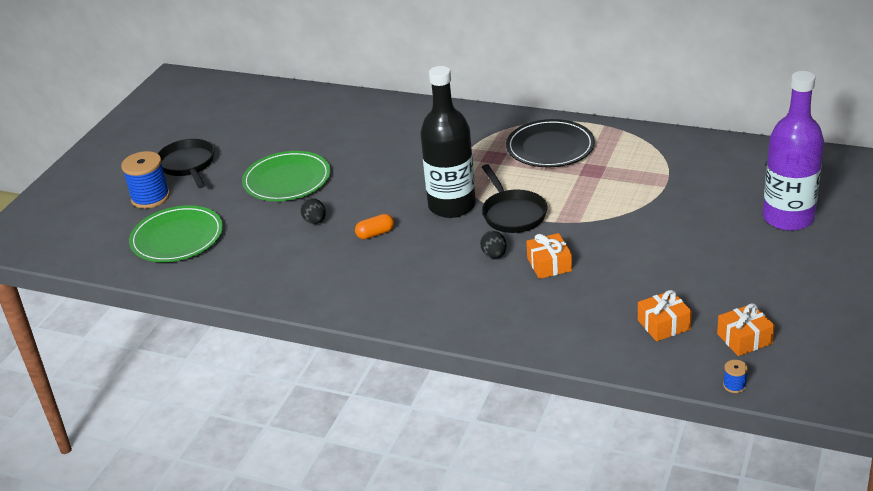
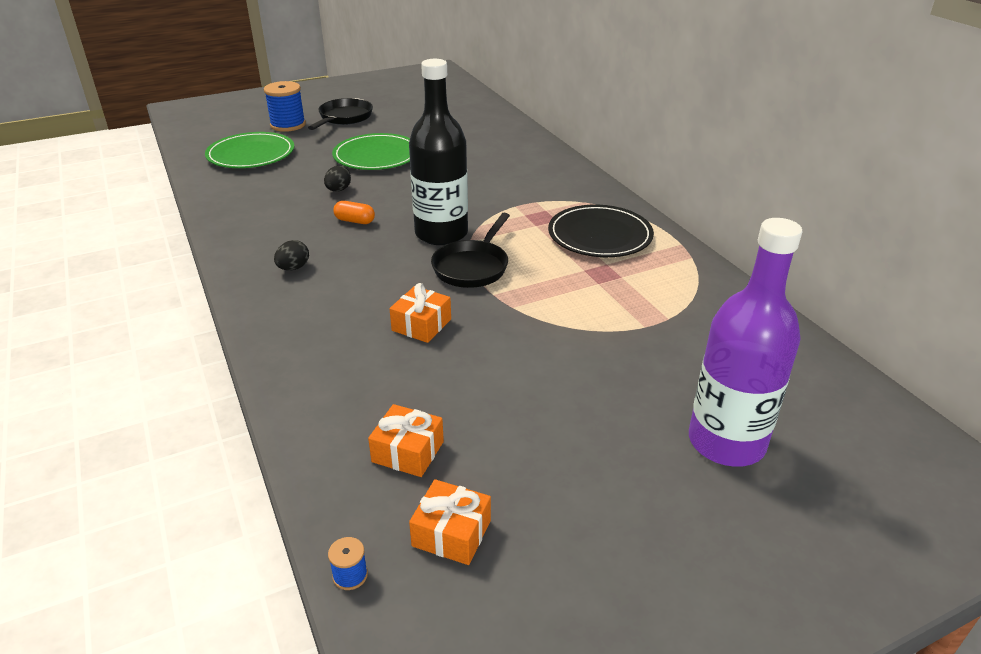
camera: 40 degrees right, 0 degrees up
(494, 255) = (397, 289): black egg -> black egg (293, 268)

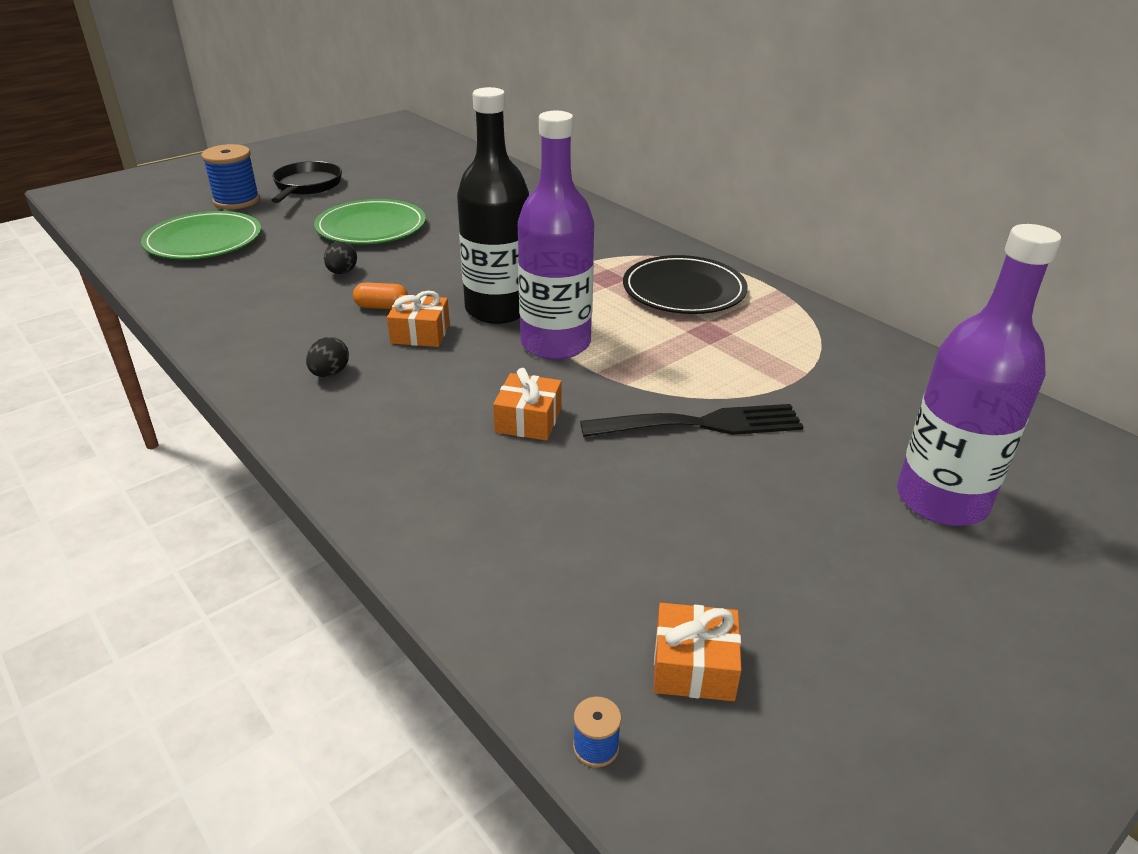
camera: 15 degrees left, 0 degrees up
(408, 452) = (589, 576): orange gift -> orange gift (420, 333)
(472, 267) = (555, 344): black pan -> purple bottle
(554, 348) = (699, 424): none -> black fork

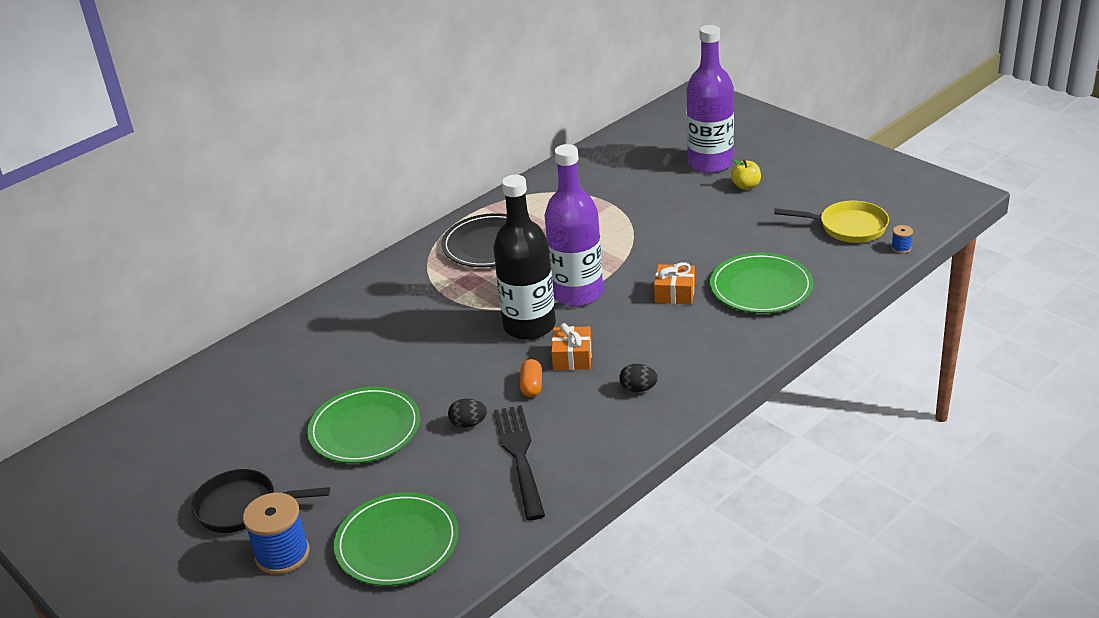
camera: 90 degrees left, 0 degrees up
(514, 508) = (761, 287): none -> green plate
(694, 666) = (848, 227): orange gift -> yellow pan
(699, 424) = (663, 232): black fork -> black fork (520, 457)
(857, 536) = (746, 186): none -> yellow apple

